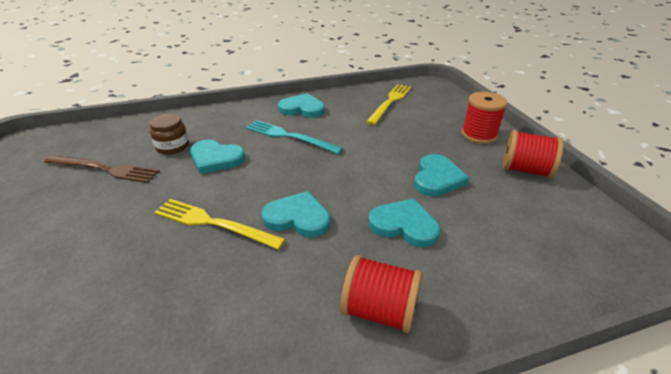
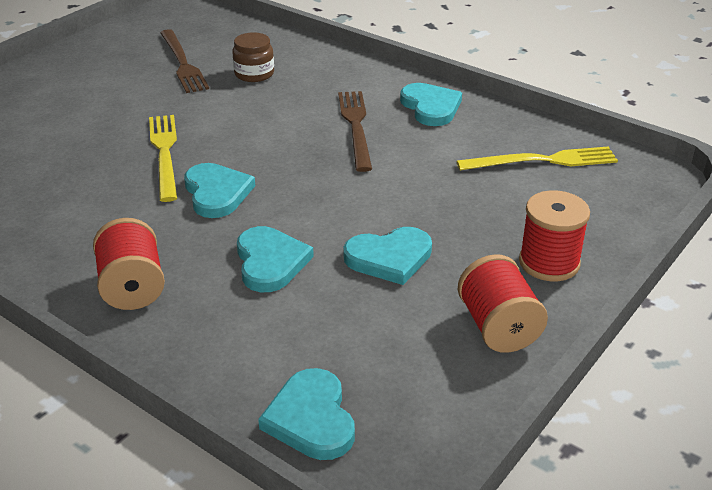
camera: 55 degrees right, 0 degrees up
(216, 158) = (262, 105): turquoise heart -> turquoise heart (311, 418)
(289, 137) = (355, 127): turquoise fork -> brown fork

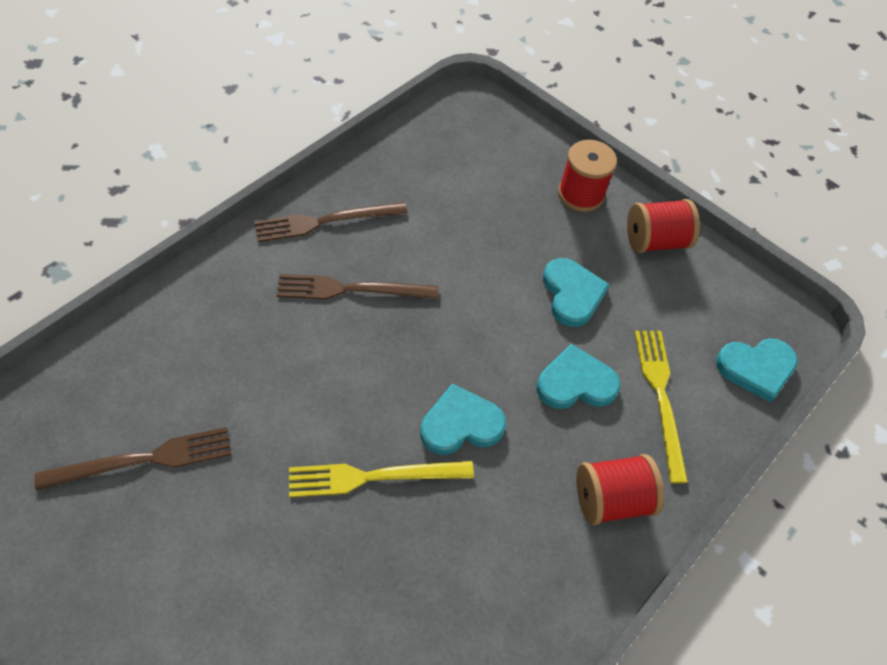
camera: 90 degrees left, 20 degrees up
(254, 74) = (201, 376): brown jar -> none
(431, 107) = (325, 221): turquoise heart -> brown fork
(542, 161) = (438, 162): yellow fork -> yellow fork (660, 397)

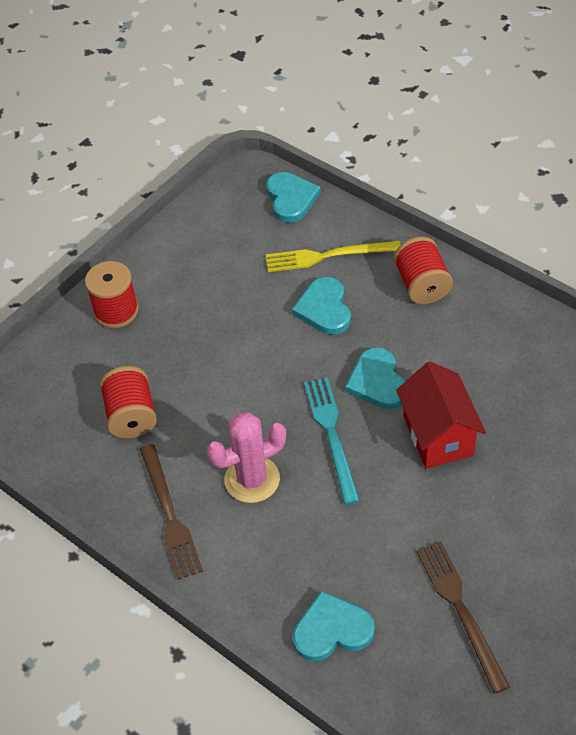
camera: 85 degrees left, 5 degrees down
(351, 289) = (252, 479): brown fork -> pink cactus
(374, 477) = (437, 435): yellow fork -> red house
(394, 367) = (331, 435): none -> turquoise fork
(572, 294) = (234, 314): turquoise heart -> turquoise heart (332, 630)
(655, 241) = (168, 258): red spool -> red spool (131, 416)

